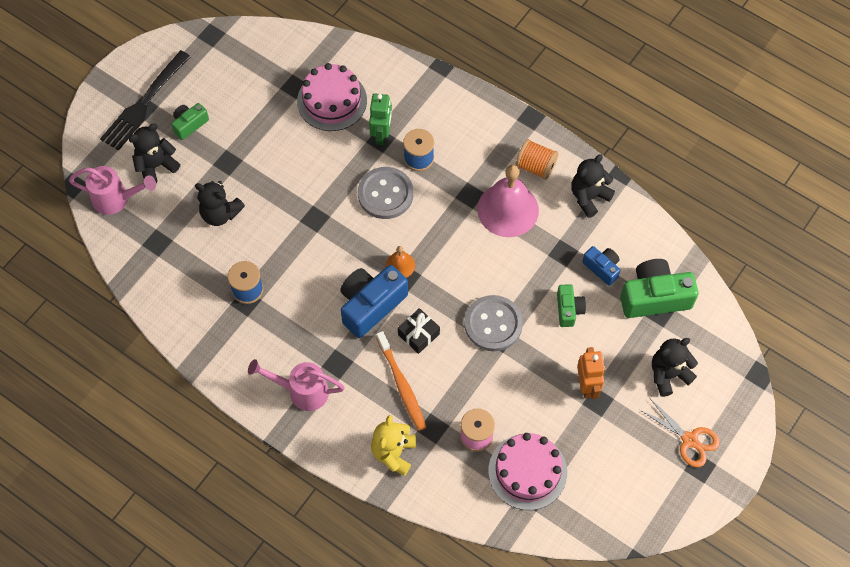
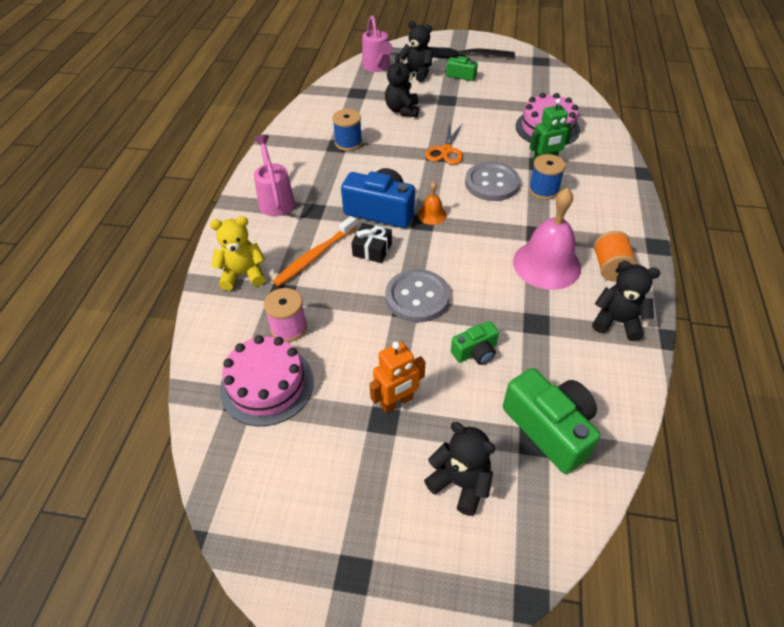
camera: 65 degrees right, 15 degrees down
(602, 268) = (546, 363): blue camera -> none
(690, 440) = (385, 545): orange scissors -> orange scissors (446, 151)

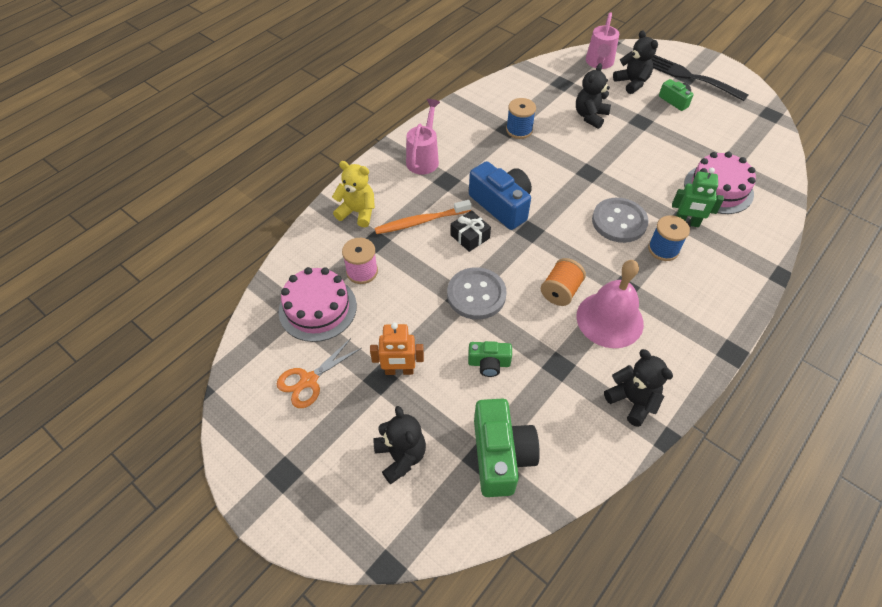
camera: 30 degrees right, 5 degrees up
(432, 215) = (542, 228): orange bell -> none
(446, 151) = (601, 172): orange scissors -> orange scissors (308, 380)
(610, 268) = (667, 351): orange spool -> orange spool (560, 291)

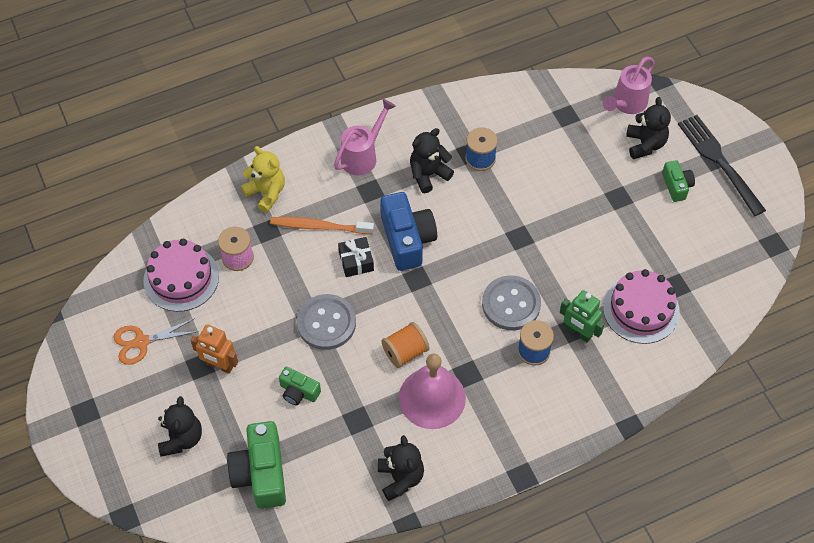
camera: 25 degrees right, 5 degrees up
(501, 455) = (261, 473): green camera -> green camera turned 150 degrees clockwise
(590, 116) = (567, 170): black teddy bear -> black teddy bear (428, 174)

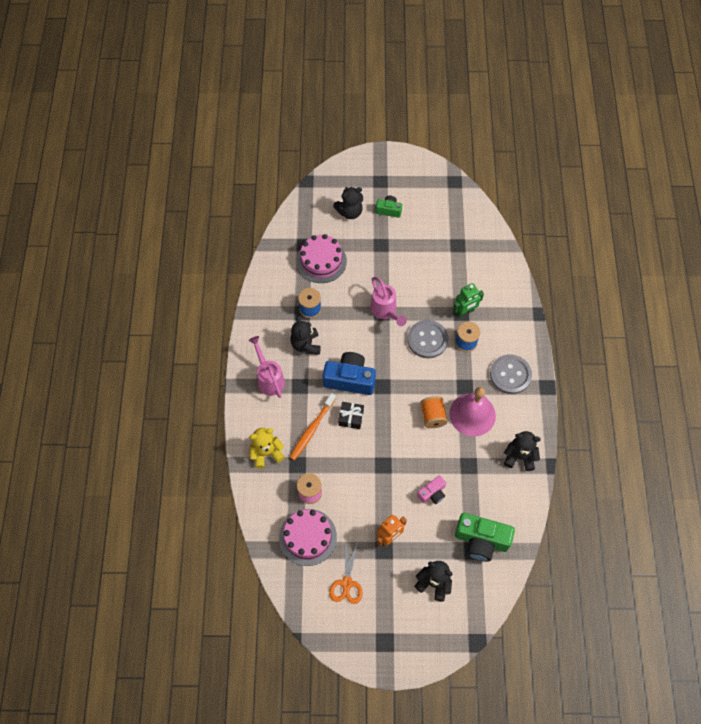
camera: 65 degrees left, 5 degrees up
(298, 392) = (432, 493): green camera -> pink camera
(326, 323) = (389, 455): grey button -> grey button (510, 375)
(626, 104) = (314, 207): pink watering can -> pink watering can (385, 311)
(641, 309) = (465, 271): pink cake -> pink cake (321, 261)
(645, 144) = (350, 212): black teddy bear -> black teddy bear turned 135 degrees clockwise
(719, 162) = (384, 179): black fork -> none

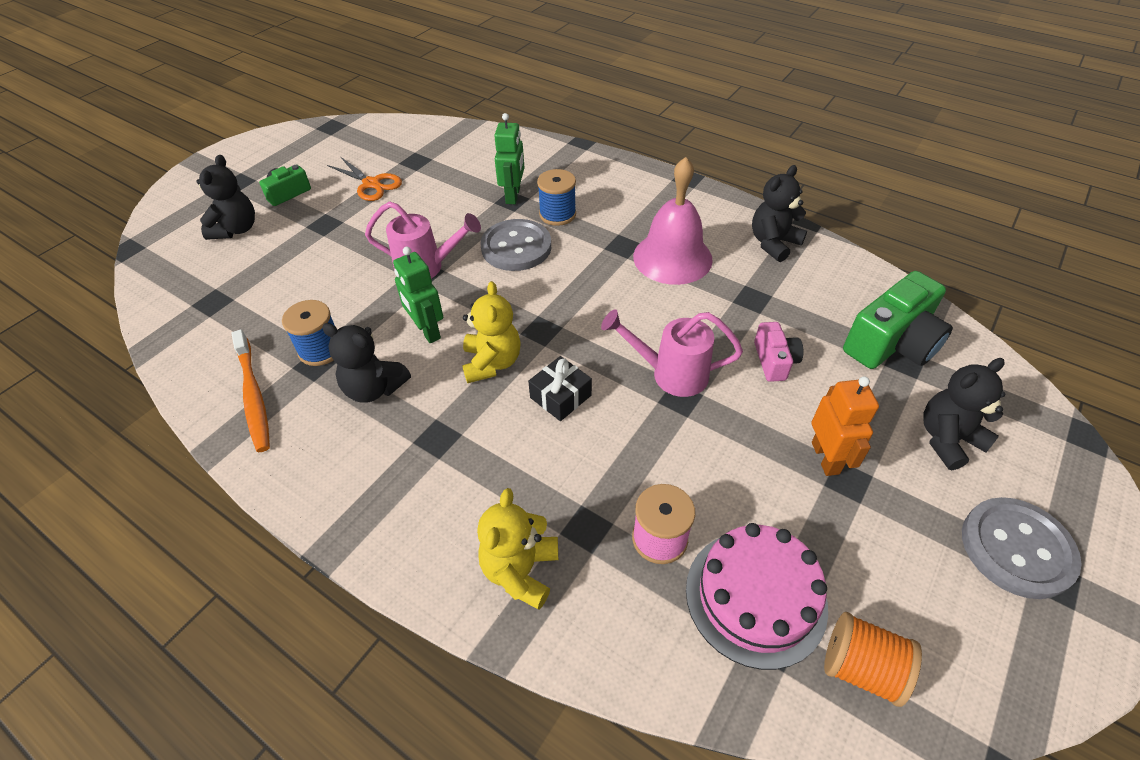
camera: 55 degrees left, 15 degrees down
(269, 378) = (378, 478): pink watering can -> pink watering can (671, 374)
(312, 429) = (535, 465): orange toothbrush -> orange toothbrush (253, 396)
(321, 261) = (264, 296): pink cake -> none
(347, 583) = (895, 580): orange scissors -> orange scissors (372, 184)
(348, 341) = (427, 331): none -> green robot
(350, 379) = (492, 363): blue camera -> yellow teddy bear
(433, 416) = (641, 298): orange spool -> orange spool (860, 667)
(510, 375) = (643, 199): grey button -> grey button (1016, 549)

